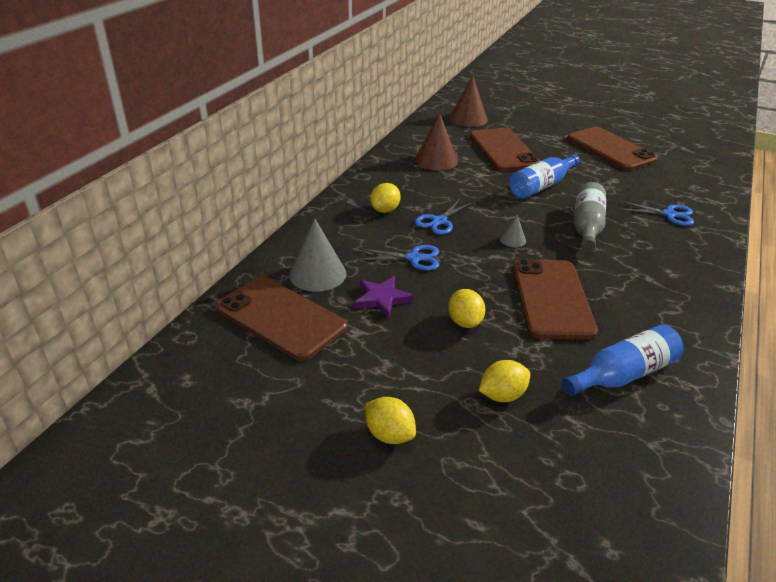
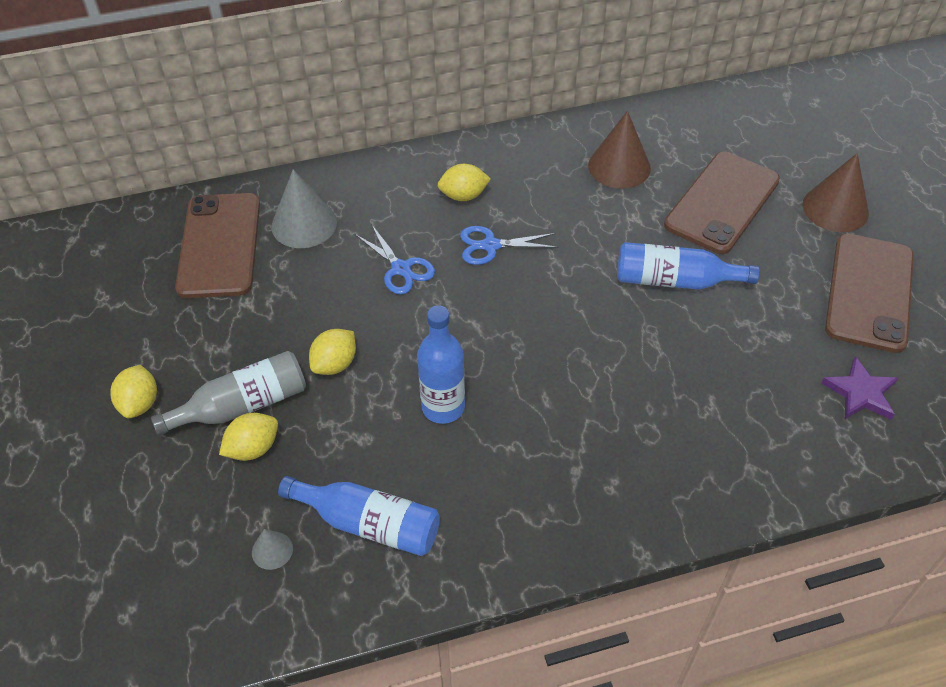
camera: 50 degrees right, 15 degrees up
(382, 299) = (311, 288): purple star -> purple star (860, 393)
(468, 119) = (763, 129): brown cone -> brown cone (835, 208)
(502, 395) = (253, 448): yellow lemon -> yellow lemon turned 60 degrees counterclockwise
(512, 240) = (522, 319): grey cone -> grey cone (272, 550)
(551, 299) = (443, 407): brown phone -> blue bottle
(587, 227) = (627, 365): grey bottle -> grey bottle (243, 405)
(669, 214) = (757, 427): blue scissors -> none

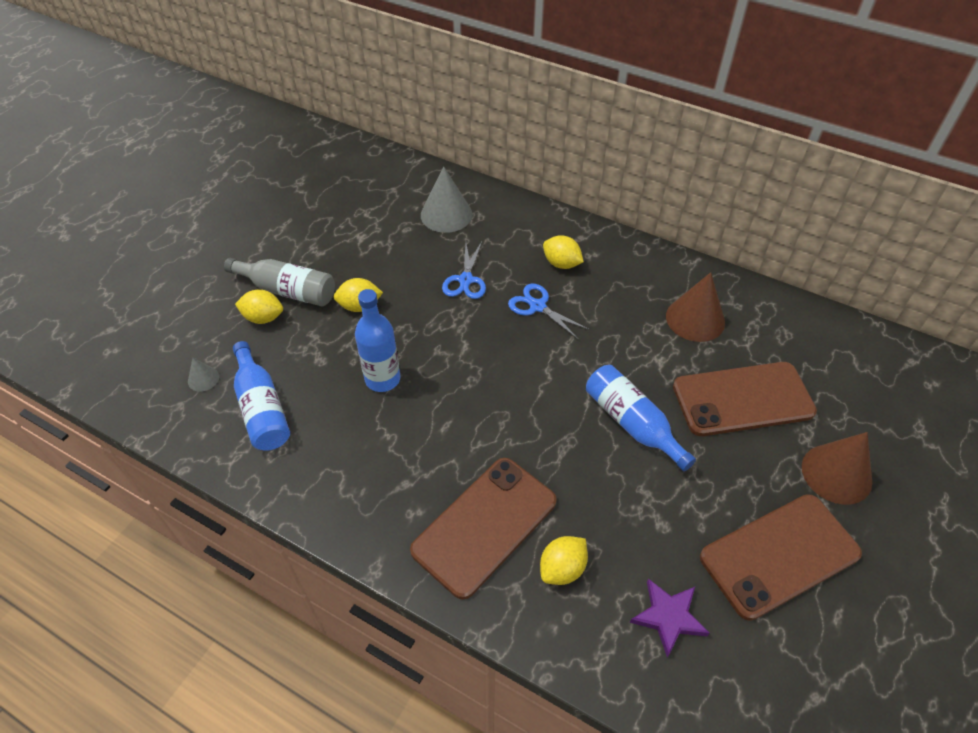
camera: 45 degrees right, 0 degrees up
(140, 403) = (246, 250): yellow lemon -> yellow lemon (562, 568)
(219, 245) = (388, 195): brown phone -> brown phone (484, 525)

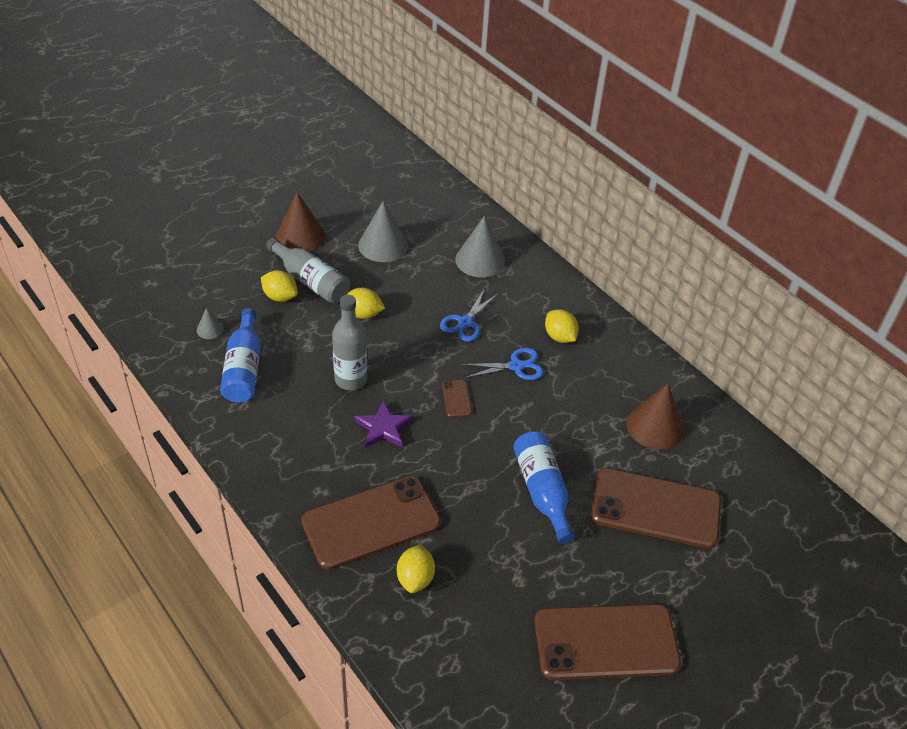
camera: 20 degrees right, 5 degrees down
(343, 230) = (383, 245): none -> grey cone
(382, 379) = (350, 379): blue bottle -> grey bottle
(499, 360) = (456, 398): none -> brown phone
(537, 306) = (516, 366): blue scissors -> blue scissors turned 105 degrees clockwise
(562, 568) = (415, 578): yellow lemon -> yellow lemon turned 60 degrees counterclockwise
(668, 617) = (481, 648): purple star -> purple star (383, 428)
(836, 473) = (702, 600): brown cone -> brown cone (300, 236)

